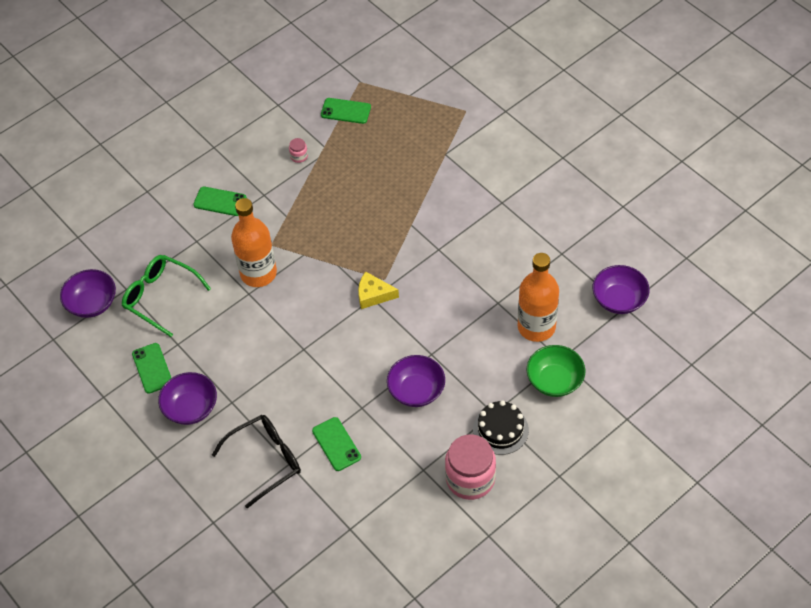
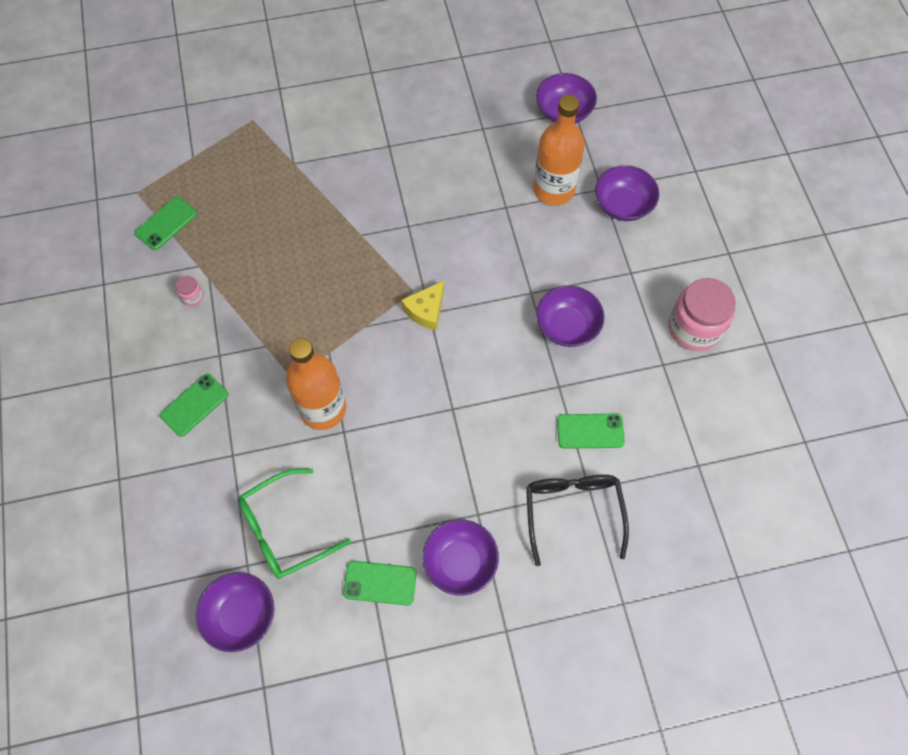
camera: 65 degrees left, 10 degrees up
(500, 430) = (653, 276): black cake -> none
(554, 380) = (623, 205): green bowl -> purple bowl

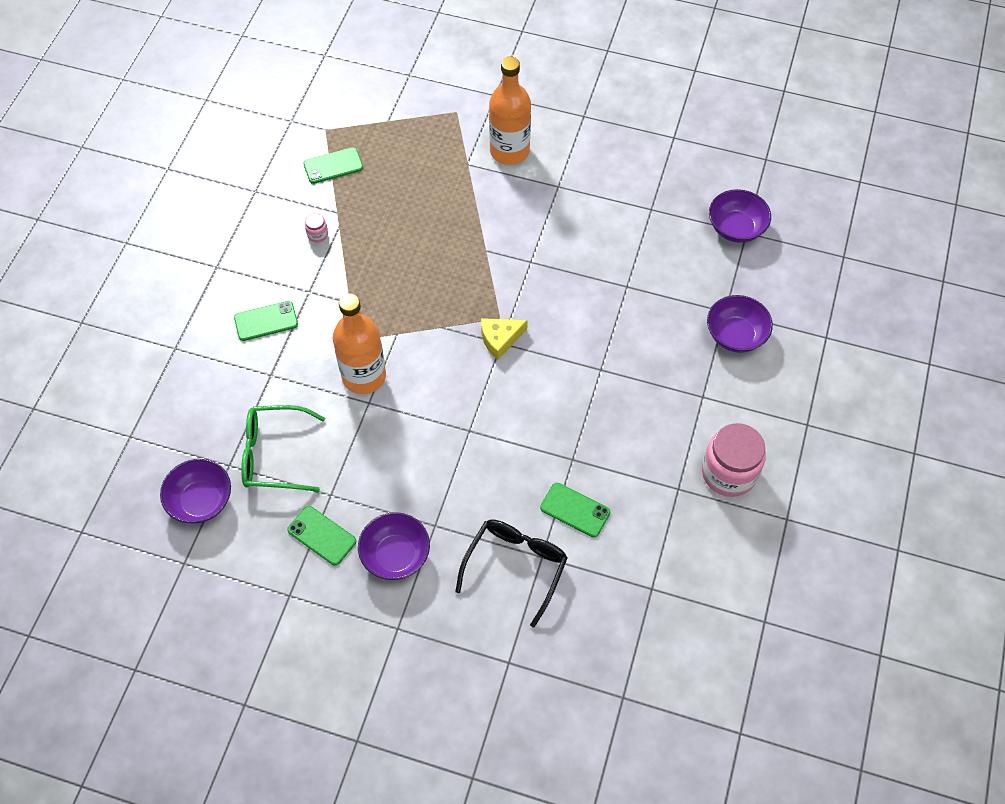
camera: 30 degrees right, 5 degrees down
(553, 189) = (680, 291): orange bottle -> orange bottle (509, 151)
(567, 326) = (613, 413): purple bowl -> none

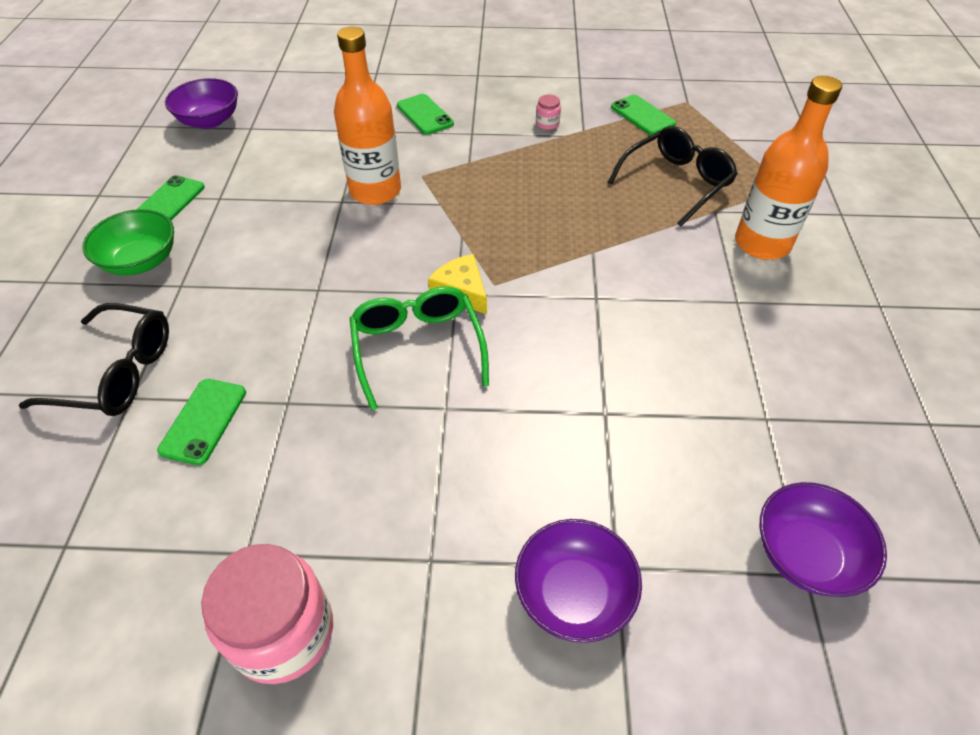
camera: 75 degrees right, 10 degrees down
(274, 454) = (266, 152): green glasses -> green glasses (417, 348)
(395, 555) = (141, 261): purple bowl -> green bowl
(427, 174) = (676, 182): none -> black glasses

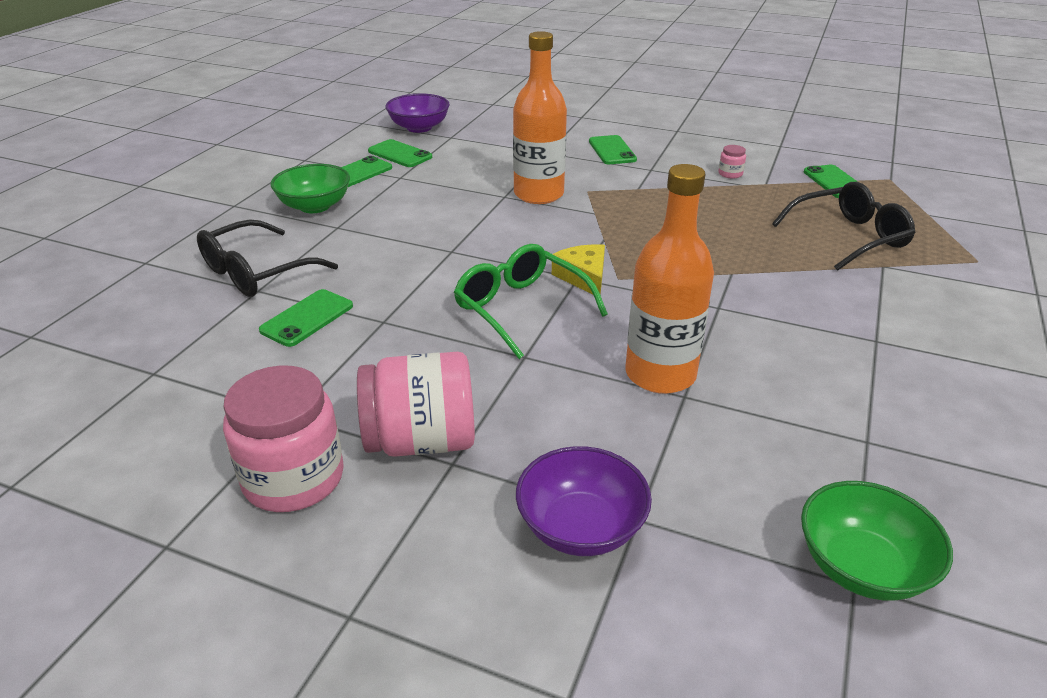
camera: 20 degrees right, 15 degrees down
(117, 373) = (256, 272): black glasses -> black glasses turned 105 degrees clockwise
(204, 164) = (400, 154): none -> green phone
(389, 543) = (421, 441): none -> pink jar
(417, 348) = (520, 308): green glasses -> green glasses turned 45 degrees counterclockwise
(762, 243) = (927, 300): orange bottle -> orange bottle (660, 374)
(806, 554) = (862, 566): purple bowl -> green bowl

